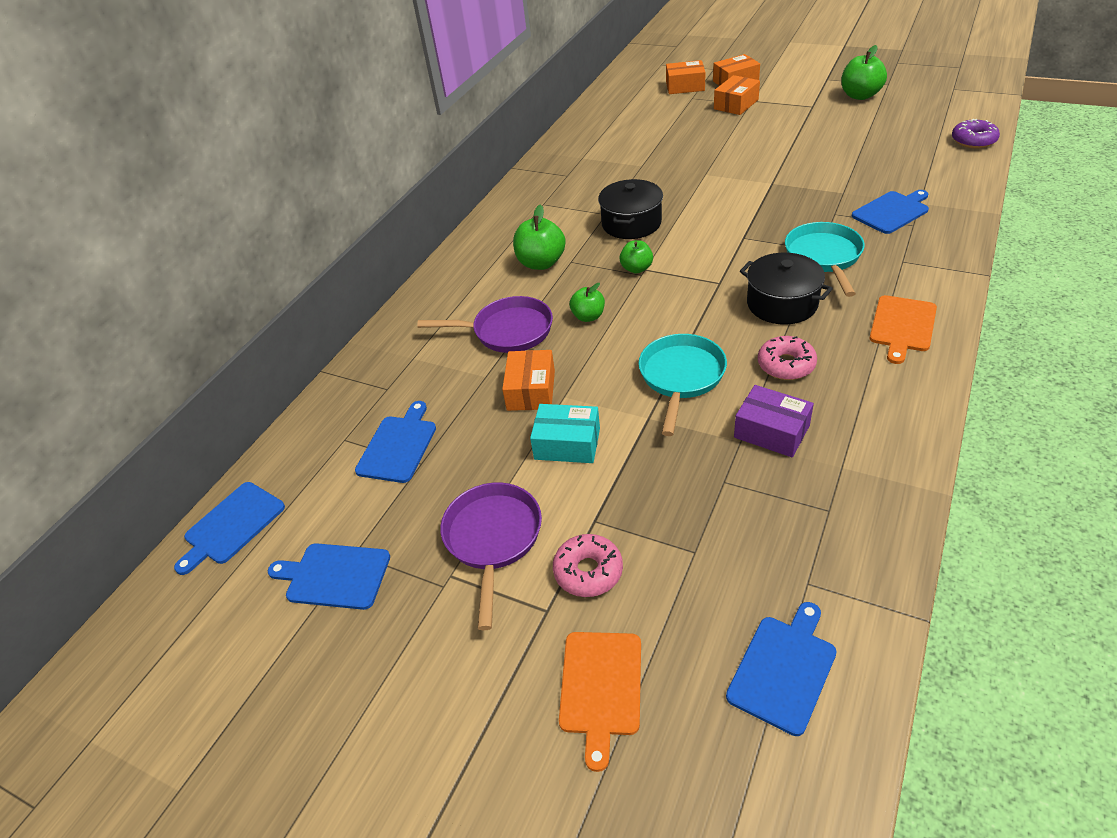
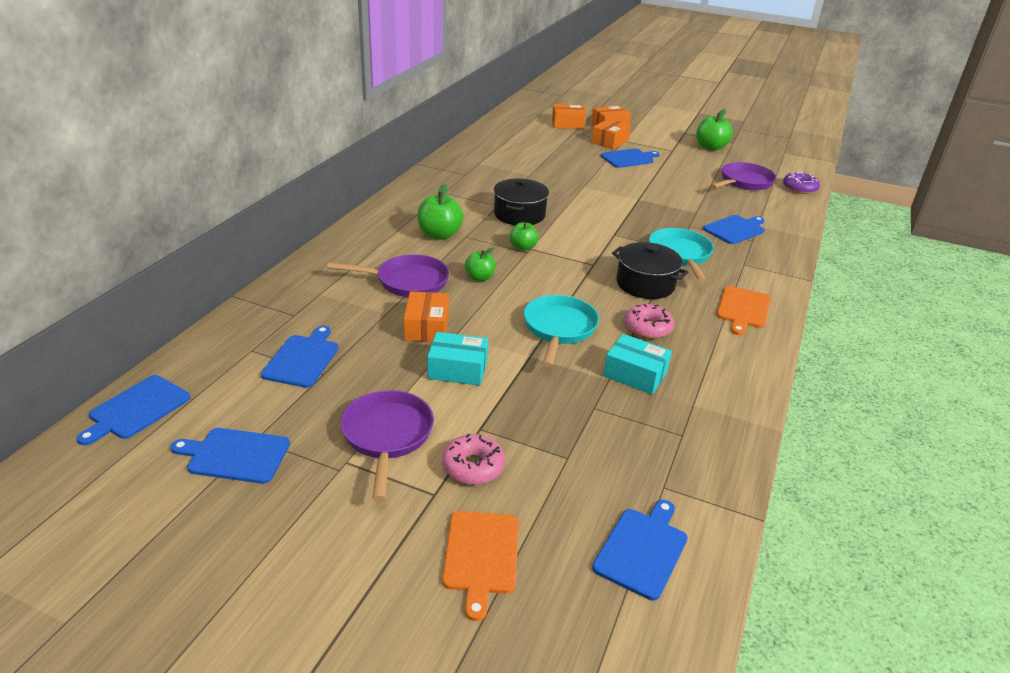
camera: 10 degrees left, 10 degrees down
(759, 126) = (629, 158): none -> blue cutting board
(771, 431) = (635, 374): purple box -> turquoise box
(902, 141) = (744, 182): none -> purple pan

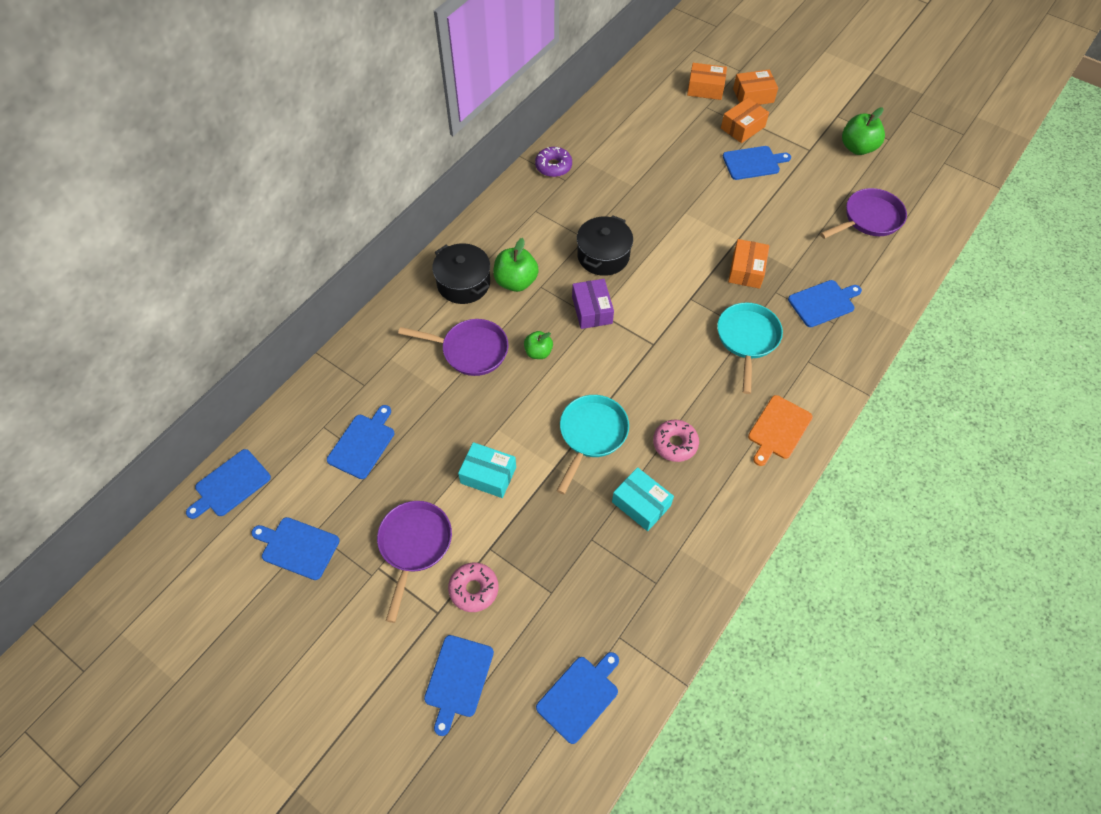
camera: 15 degrees right, 25 degrees up
(426, 327) = (474, 416): orange box -> orange box (746, 270)
(481, 556) = (458, 679): orange cutting board -> blue cutting board
(523, 247) = (592, 310): green apple -> purple box
(645, 284) = (695, 380): black pot -> black pot (463, 283)
(799, 188) = (930, 236): purple donut -> purple donut (553, 166)

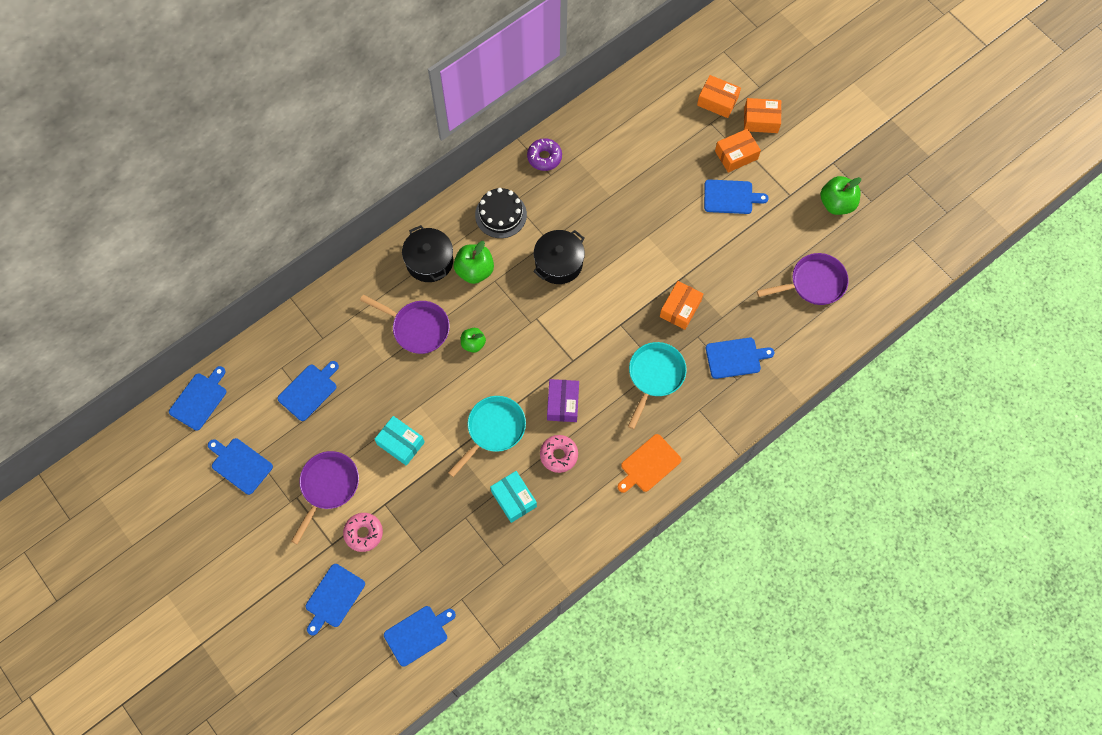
camera: 15 degrees right, 10 degrees up
(230, 485) = (199, 399): blue cutting board -> blue cutting board turned 150 degrees clockwise
(526, 225) = (501, 215): none -> black cake
(592, 310) = (531, 315): purple box -> purple box (563, 403)

